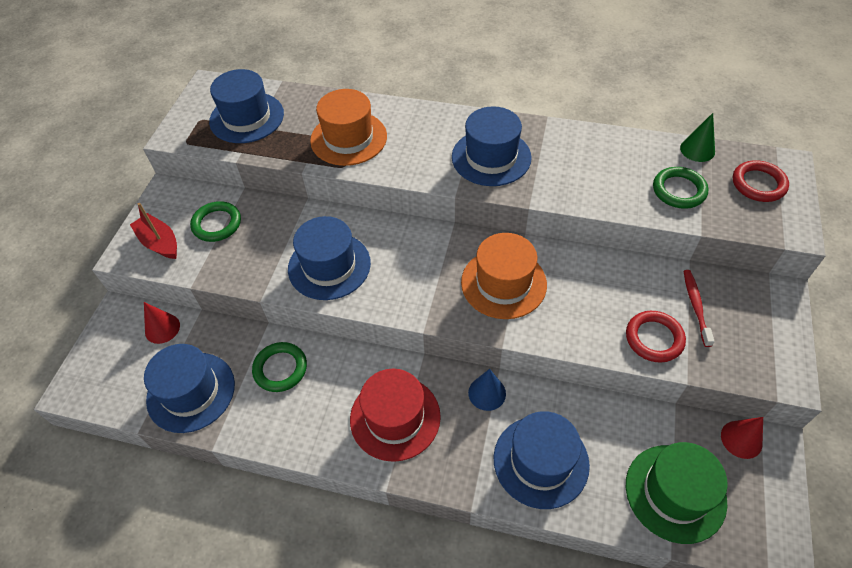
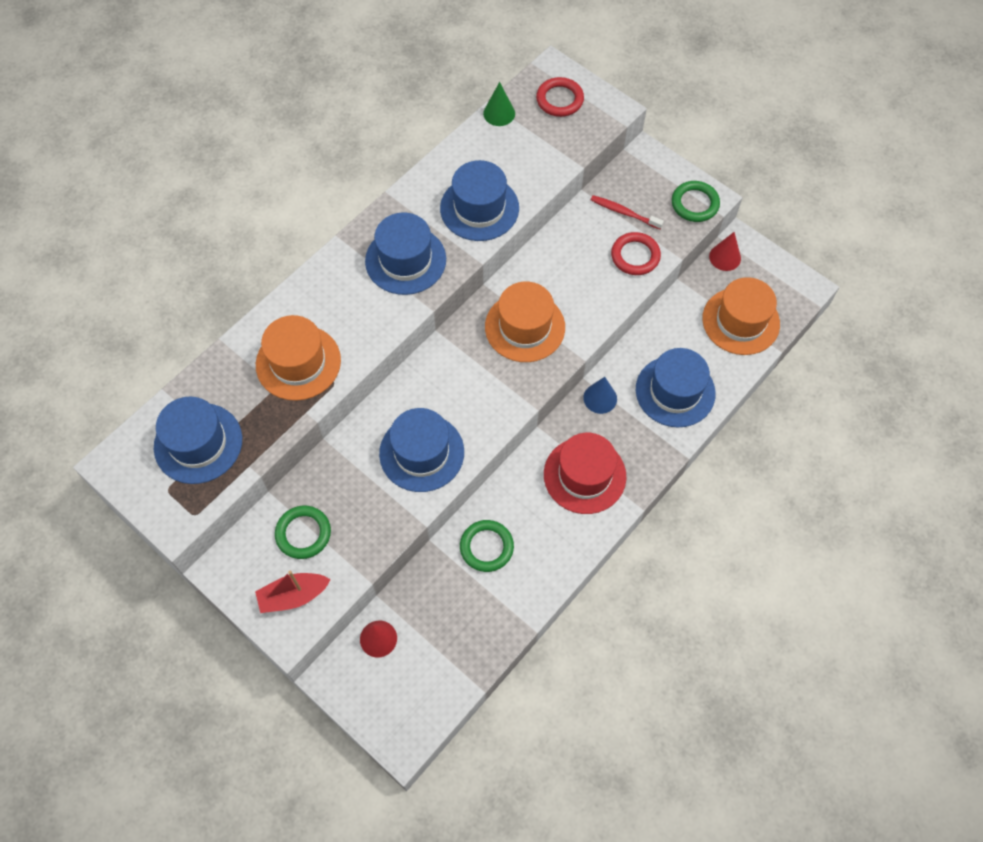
camera: 65 degrees left, 10 degrees up
(191, 392) = (467, 632): blue hat -> blue hat (479, 208)
(675, 492) = (740, 321): green hat -> orange hat
(679, 190) = (532, 153): green ring -> green ring (695, 204)

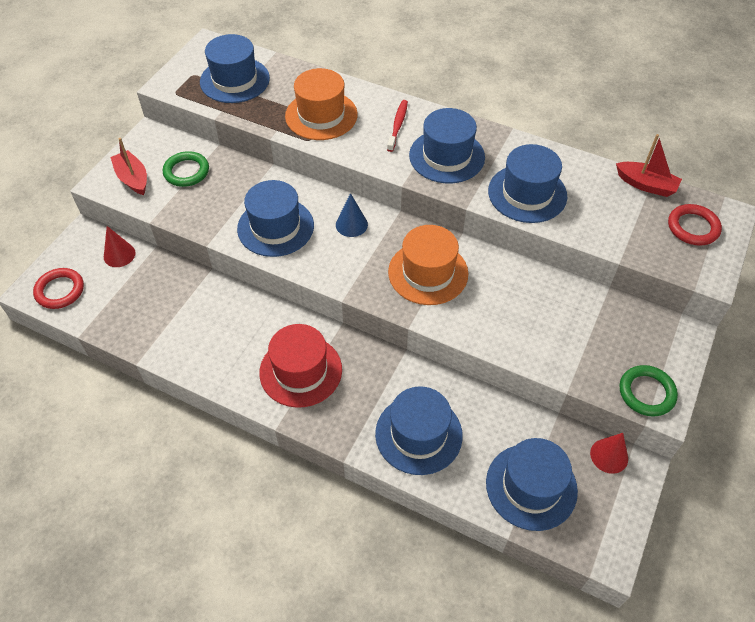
camera: 75 degrees right, 10 degrees down
(486, 547) = (212, 309): green ring -> none
(499, 113) = (646, 185): green cone -> red boat
(600, 398) = (388, 367): blue cone -> blue cone (351, 224)
(624, 213) = (600, 328): red toothbrush -> red toothbrush (397, 125)
(635, 256) = (550, 348): red ring -> red ring (60, 290)
(740, 321) = (531, 486): orange hat -> blue hat

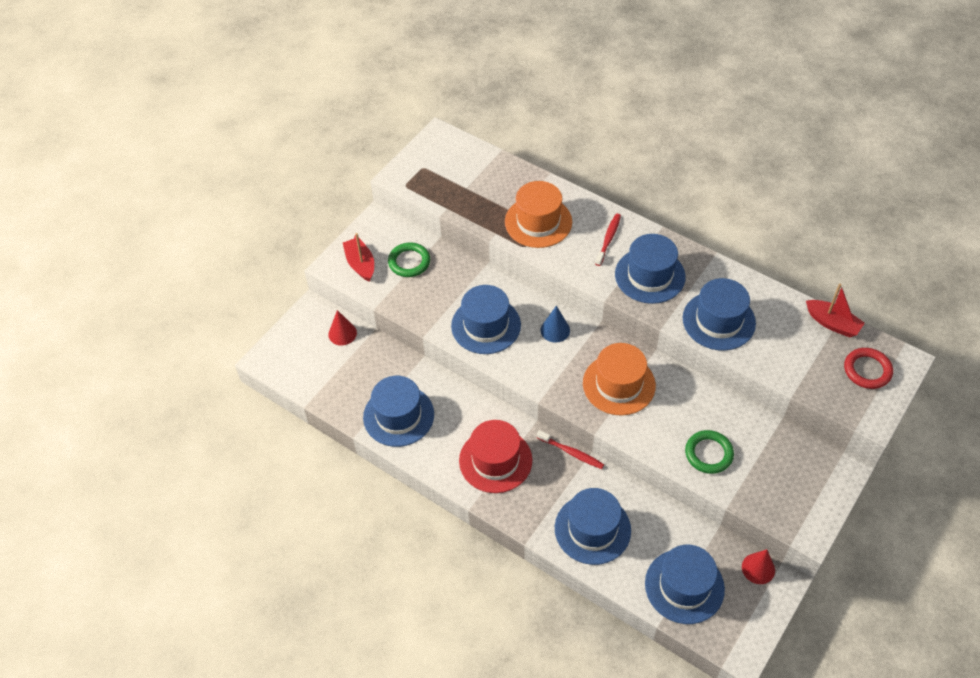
camera: 10 degrees right, 0 degrees up
(60, 290) = (289, 362): red ring -> none
(235, 80) = (461, 177): blue hat -> blue hat (398, 416)
(384, 353) = (571, 452): none -> red toothbrush
(646, 393) = (797, 517): green ring -> green ring (708, 453)

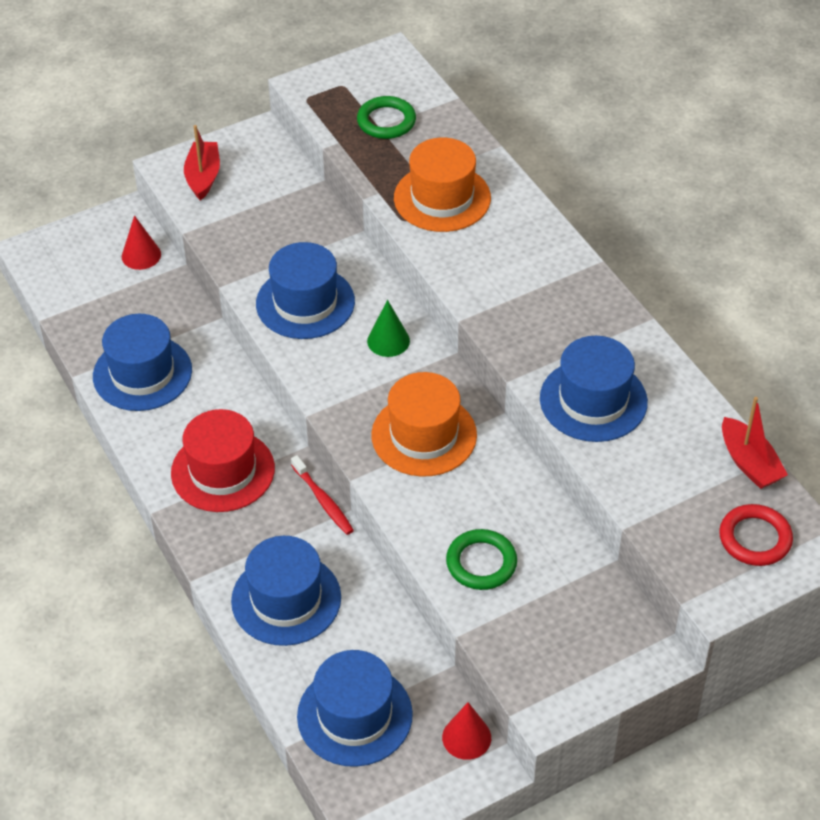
camera: 25 degrees right, 5 degrees down
(409, 262) = (263, 195): green ring -> green ring (386, 121)
(555, 330) = (388, 341): blue cone -> green cone
(608, 239) = (518, 250): red toothbrush -> none
(650, 275) = (541, 313): blue hat -> none

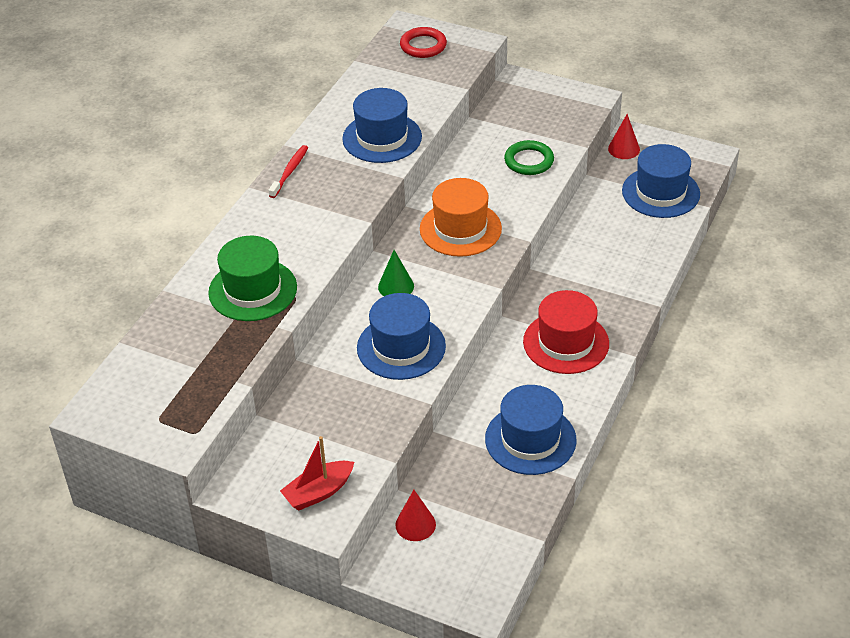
camera: 125 degrees left, 5 degrees down
(286, 599) = (623, 258): blue hat -> none
(323, 500) = (537, 283): red toothbrush -> red toothbrush (289, 171)
(386, 121) = (186, 367): green ring -> none
(442, 198) = (253, 290): orange hat -> green hat
(749, 463) = (370, 66): red boat -> none

